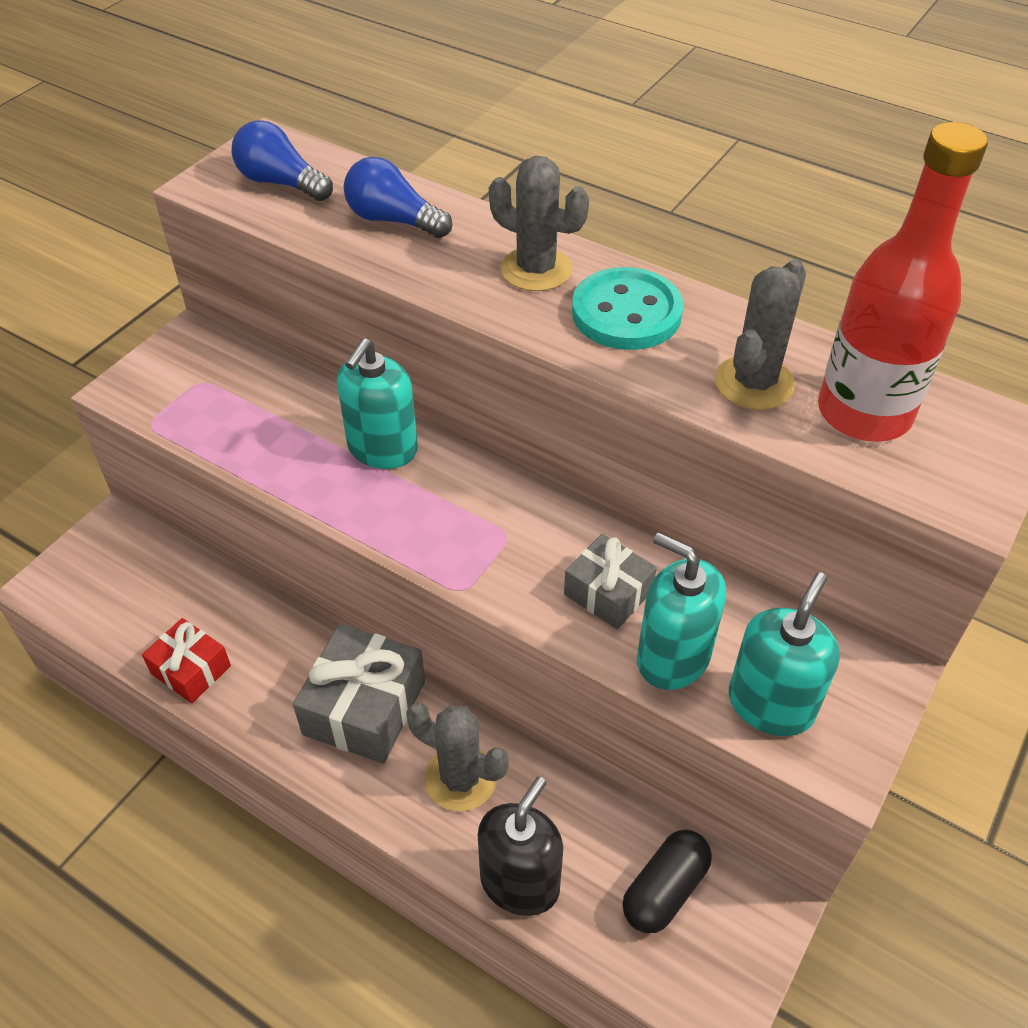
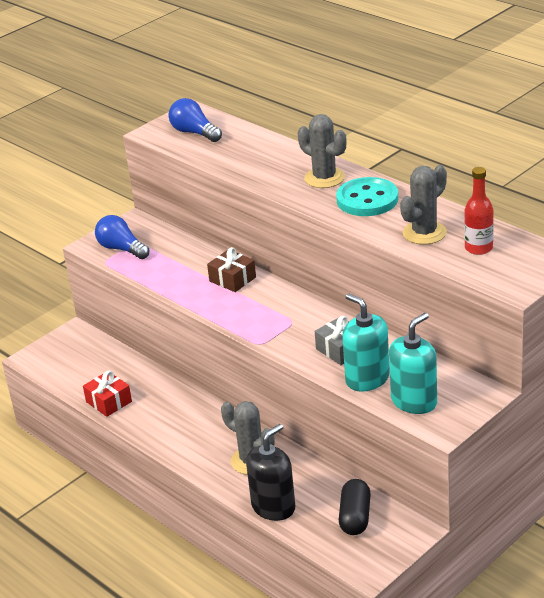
camera: 15 degrees right, 15 degrees down
(364, 708) = (204, 425): grey gift -> none
(382, 448) = (232, 279): turquoise soap dispenser -> brown gift
(393, 220) = (252, 152): blue light bulb -> blue light bulb (121, 249)
(665, 890) = (355, 517): black capsule -> black capsule turned 45 degrees counterclockwise
(864, 413) = (478, 248): red bottle -> red bottle, size x0.54

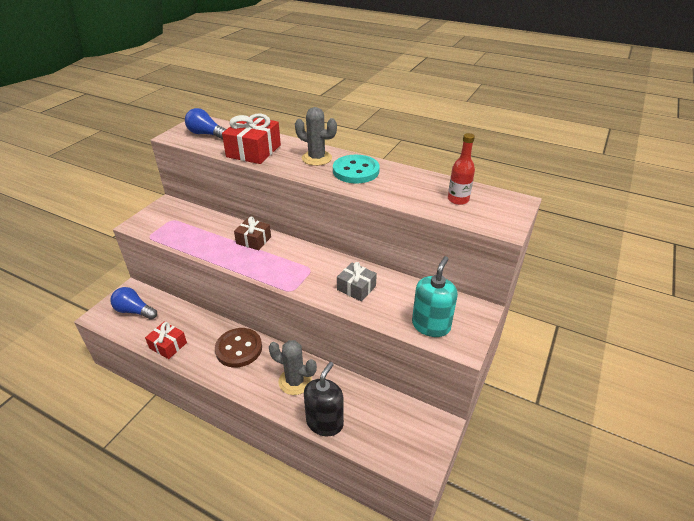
camera: 20 degrees left, 5 degrees up
(121, 249) = (161, 225): blue light bulb -> blue light bulb (134, 311)
(193, 416) = (239, 349): none -> brown button
(247, 161) = (253, 151): none -> red gift
(355, 517) = (392, 420): black capsule -> none
(367, 379) = (386, 310): turquoise soap dispenser -> none
(424, 233) = (411, 192): grey cactus -> none

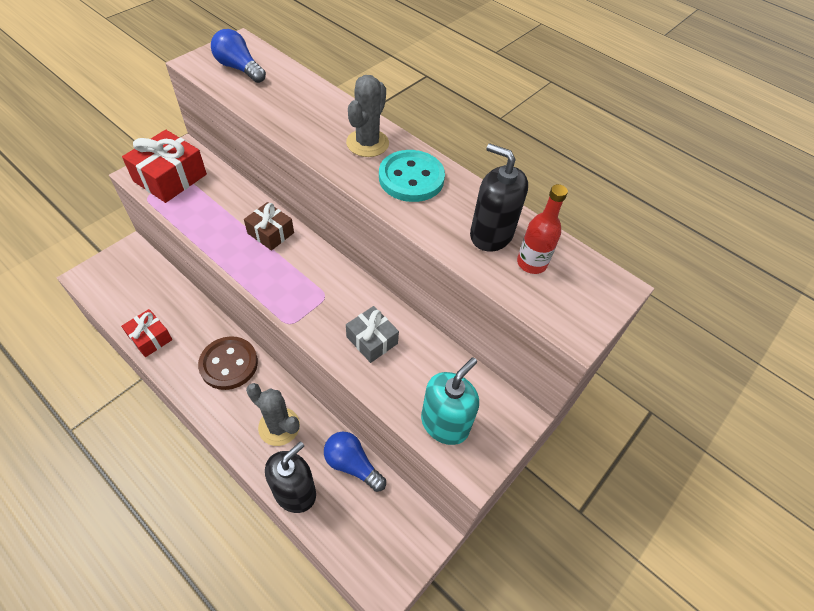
camera: 10 degrees right, 15 degrees up
(134, 311) = (126, 280): blue light bulb -> blue light bulb (352, 464)
(253, 151) = (289, 112): red gift -> red gift (170, 178)
(316, 158) = (367, 143): grey cactus -> grey cactus turned 75 degrees clockwise
(424, 190) = (491, 234): none -> black soap dispenser

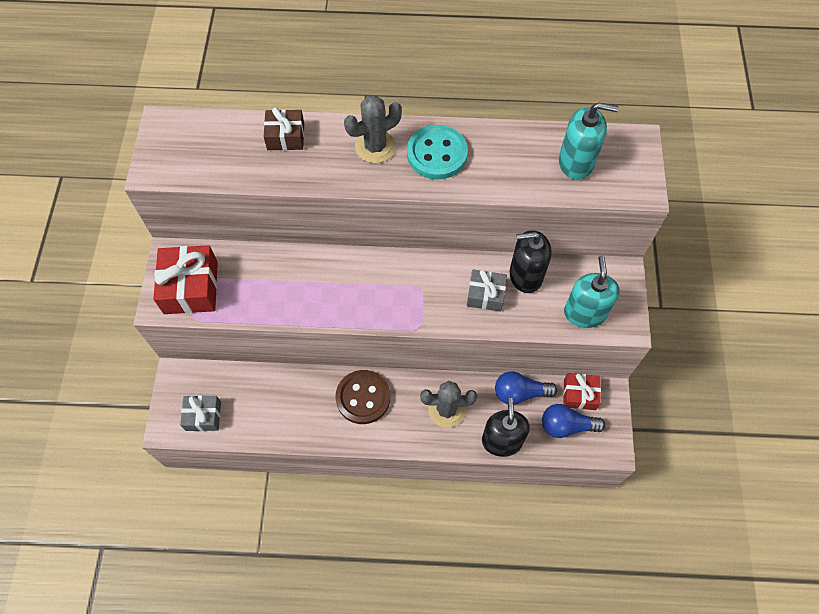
camera: 35 degrees left, 10 degrees up
(114, 288) = (203, 416): none -> grey gift
(150, 338) = (281, 428): red gift -> red gift (579, 394)
(239, 68) = (195, 150): blue light bulb -> blue light bulb (566, 426)
(270, 233) = (327, 271): brown gift -> brown gift (285, 136)
(367, 143) = (375, 147): grey cactus -> grey cactus turned 75 degrees clockwise
(491, 234) = (532, 159): black soap dispenser -> black soap dispenser (525, 275)
(531, 263) = (576, 162): red bottle -> turquoise soap dispenser

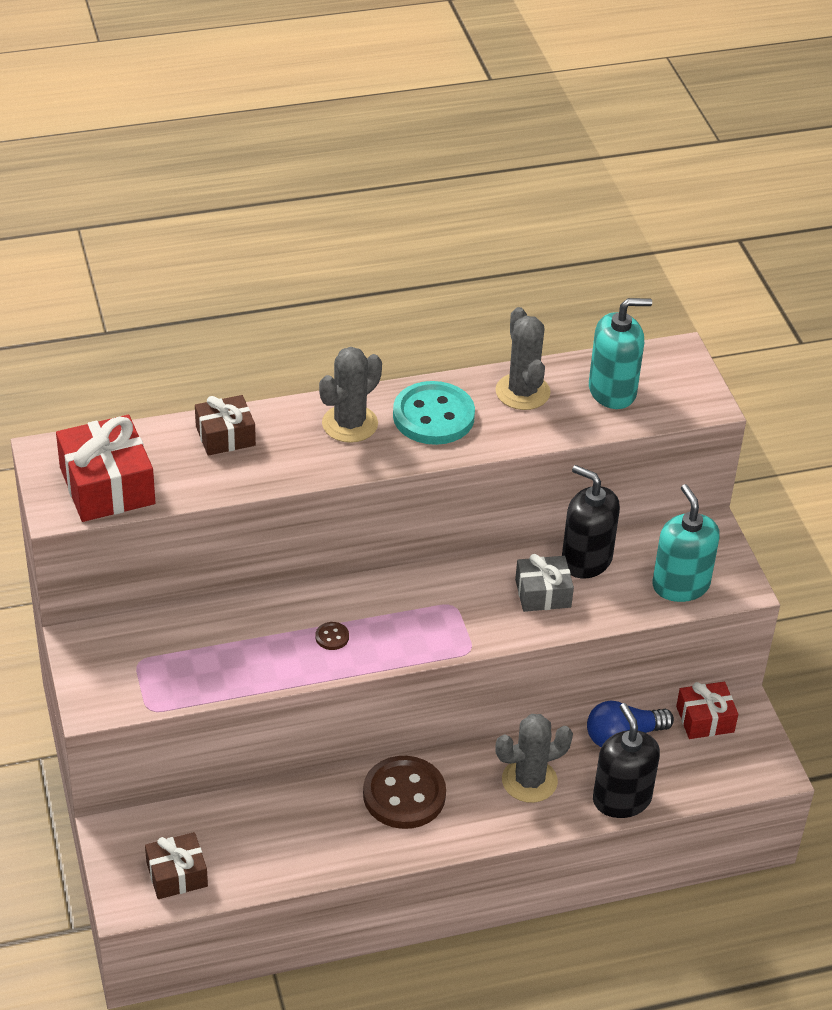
camera: 20 degrees left, 20 degrees down
(191, 287) = (129, 674): red gift -> red gift (107, 486)
(203, 416) = (177, 874): grey gift -> brown gift
(331, 293) = (332, 637): none -> brown button
(509, 148) = (522, 392): none -> grey cactus
(525, 275) = (586, 560): black soap dispenser -> black soap dispenser turned 60 degrees clockwise
(566, 426) = (702, 760): blue light bulb -> none

